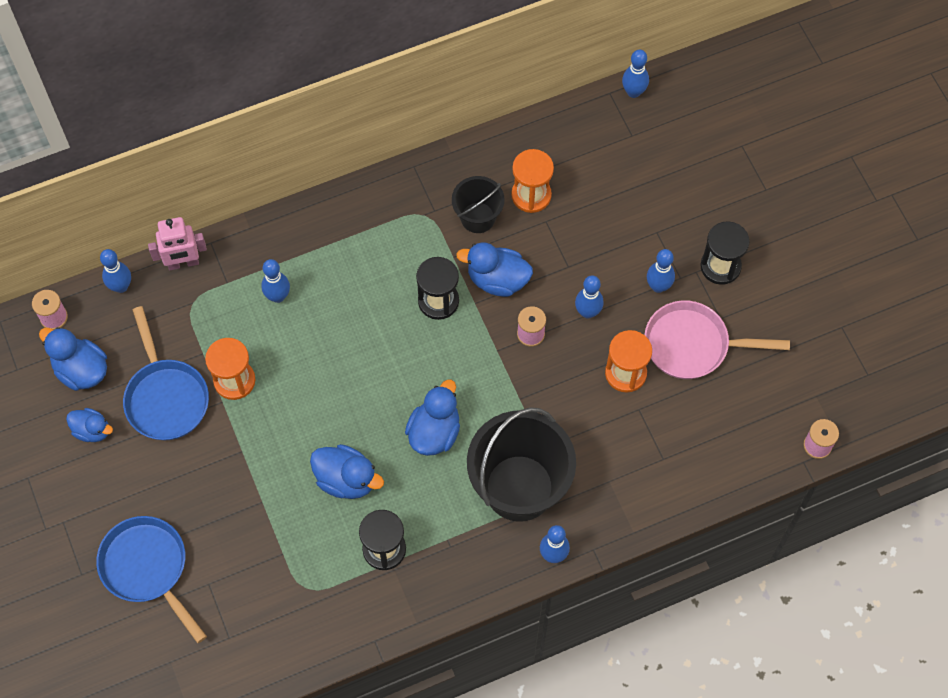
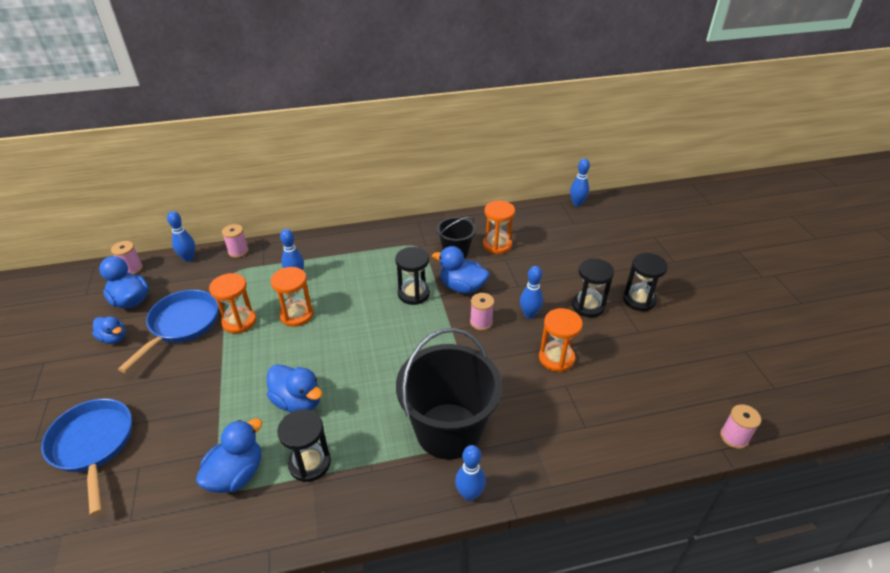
camera: 10 degrees right, 25 degrees down
(166, 397) = (182, 325): blue pan -> blue pan turned 150 degrees counterclockwise
(183, 263) = (238, 251): pink robot -> pink spool
(301, 359) = (296, 315): none -> orange hourglass
(434, 432) = (385, 377): blue duck -> blue duck (236, 474)
(658, 286) = (588, 306): blue bowling pin -> black hourglass
(692, 345) = (615, 346): pink pan -> none

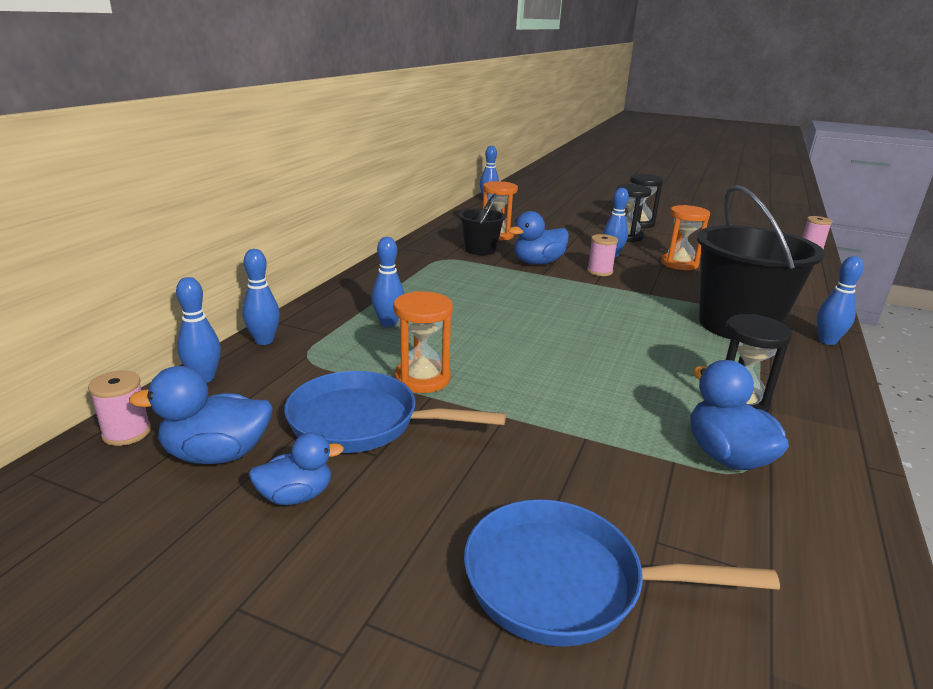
camera: 55 degrees left, 15 degrees down
(182, 325) = (362, 422): blue pan -> blue pan turned 45 degrees counterclockwise
(238, 251) = (264, 341): pink spool -> blue bowling pin
(296, 315) = (464, 342): orange hourglass -> none
(298, 401) = (626, 383): blue duck -> none
(413, 294) = (517, 282): black hourglass -> none

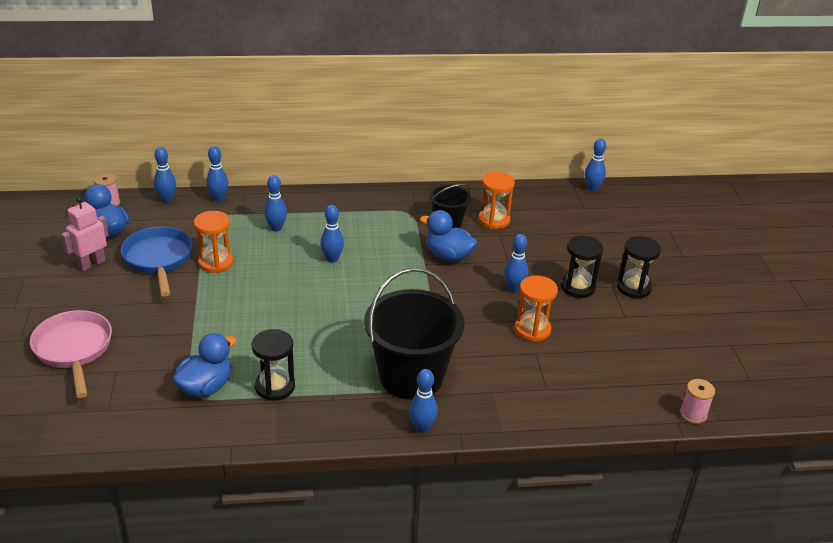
camera: 60 degrees right, 10 degrees up
(296, 496) = (91, 263): blue duck -> pink robot
(490, 310) = (332, 259): none -> blue bowling pin
(565, 582) = (74, 349): blue pan -> pink pan
(599, 271) = (462, 290): pink spool -> none

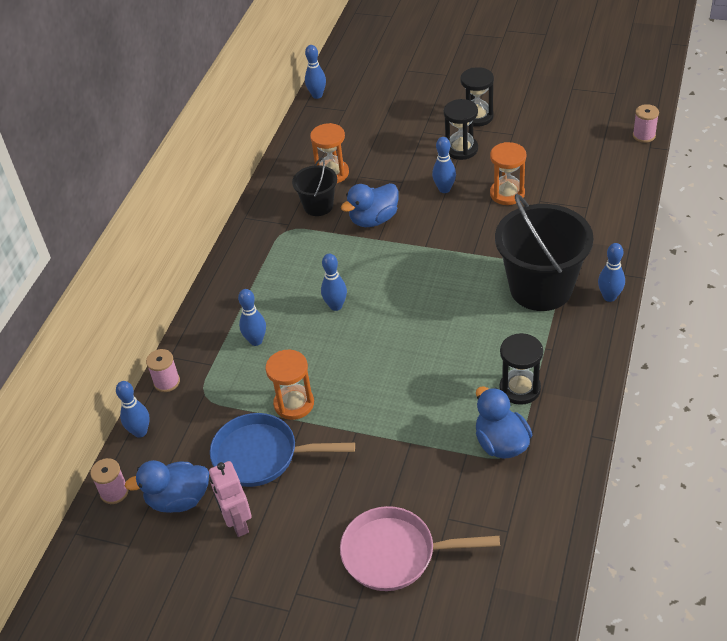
camera: 60 degrees left, 10 degrees up
(218, 198) = (167, 382): blue bowling pin -> pink spool

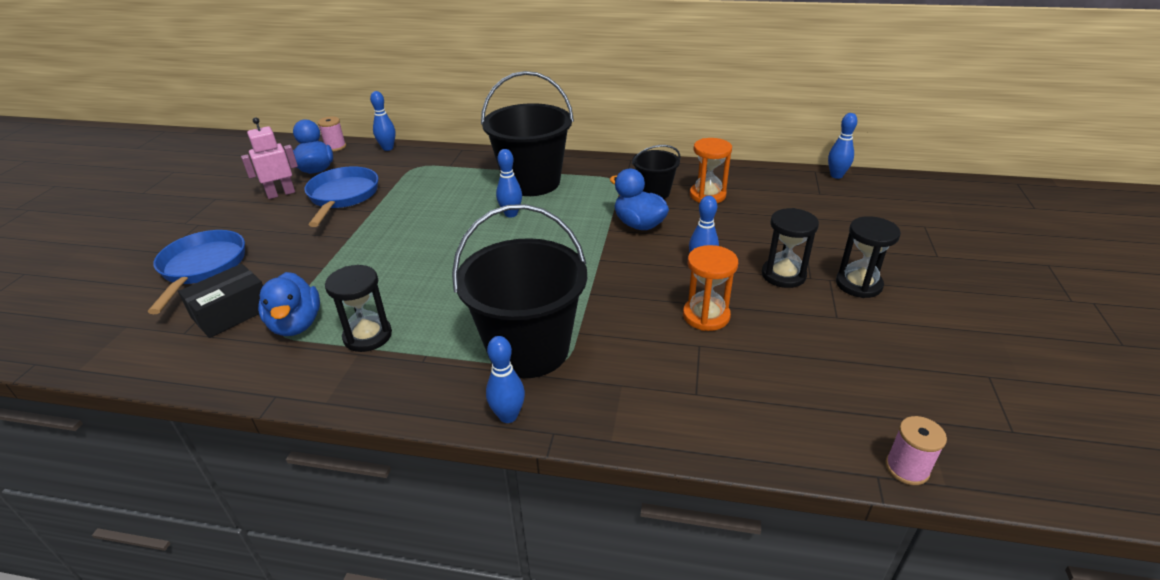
camera: 80 degrees right, 10 degrees down
(167, 382) = (435, 151): pink spool -> none
(256, 341) = (472, 181): blue bowling pin -> none
(273, 292) = (532, 182): none -> black bucket
(294, 404) = (393, 205): orange hourglass -> none
(395, 554) = (202, 268): pink pan -> blue pan
(479, 500) = (232, 313): none -> black box
(501, 443) = (296, 325): blue duck -> blue duck turned 105 degrees clockwise

